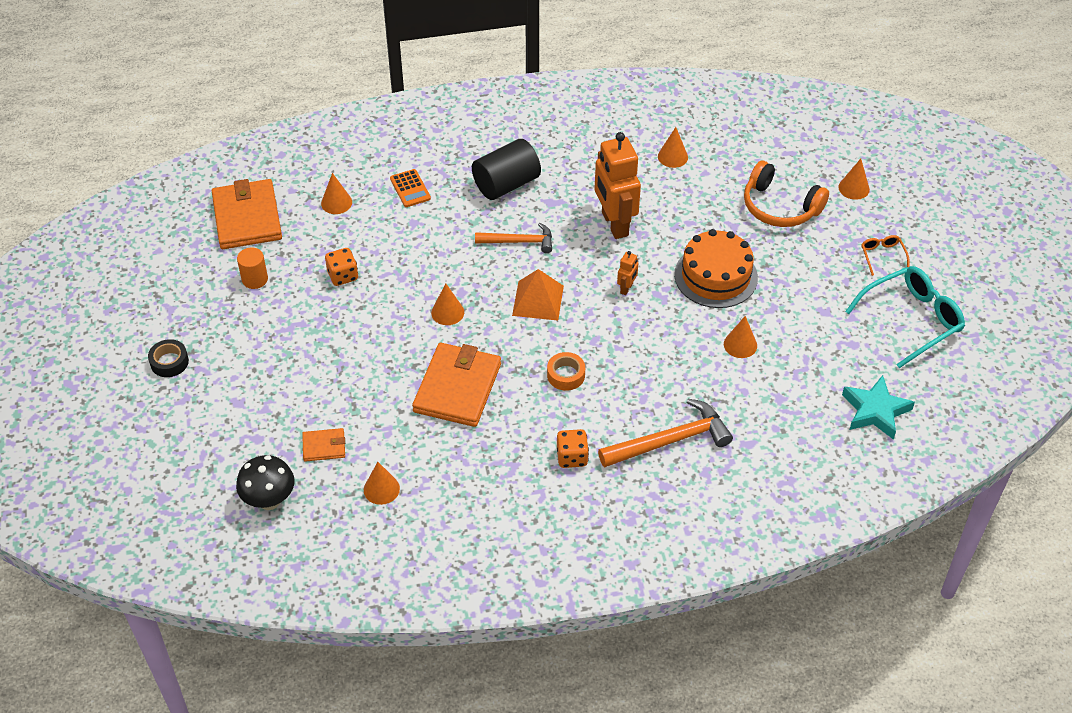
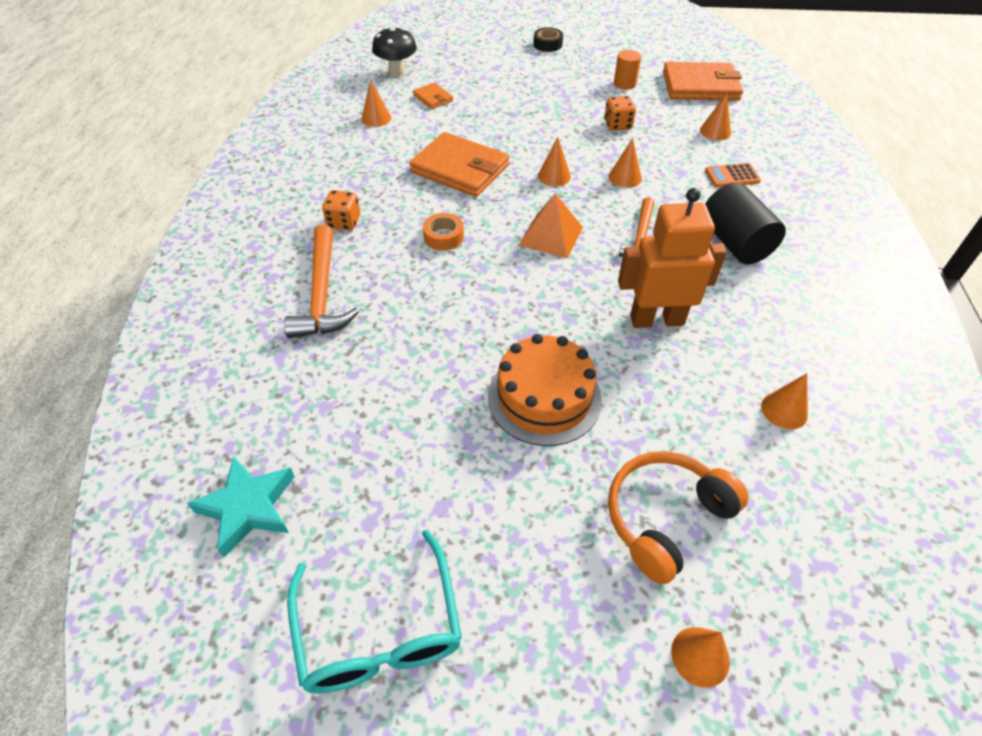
camera: 105 degrees right, 0 degrees up
(324, 446) = (433, 98): orange wallet -> orange wallet turned 45 degrees counterclockwise
(626, 288) = (548, 307): orange robot -> none
(740, 344) = (423, 390): orange cone -> orange cone (625, 177)
(882, 255) = (529, 640): orange glasses -> none

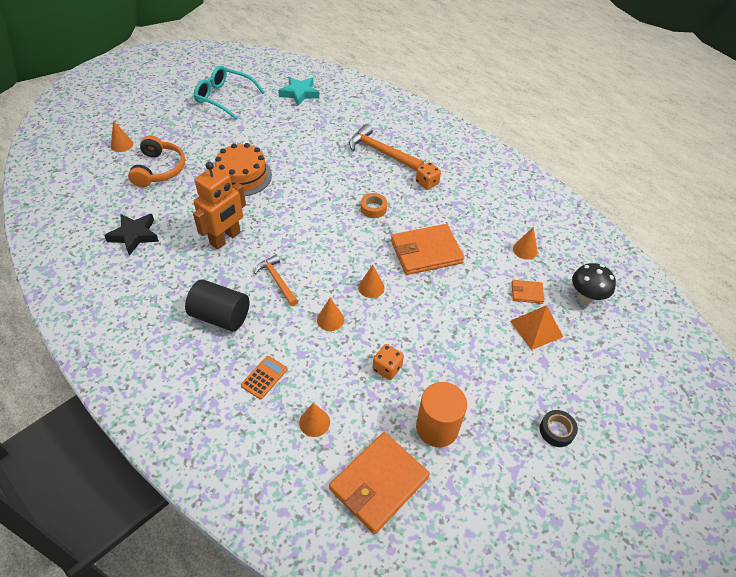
camera: 130 degrees right, 0 degrees up
(551, 236) = (324, 247): orange pyramid -> orange pyramid (536, 328)
(624, 84) = (437, 427): orange cylinder -> orange cylinder, size x1.73
(784, 410) = (134, 235): orange cone -> black star

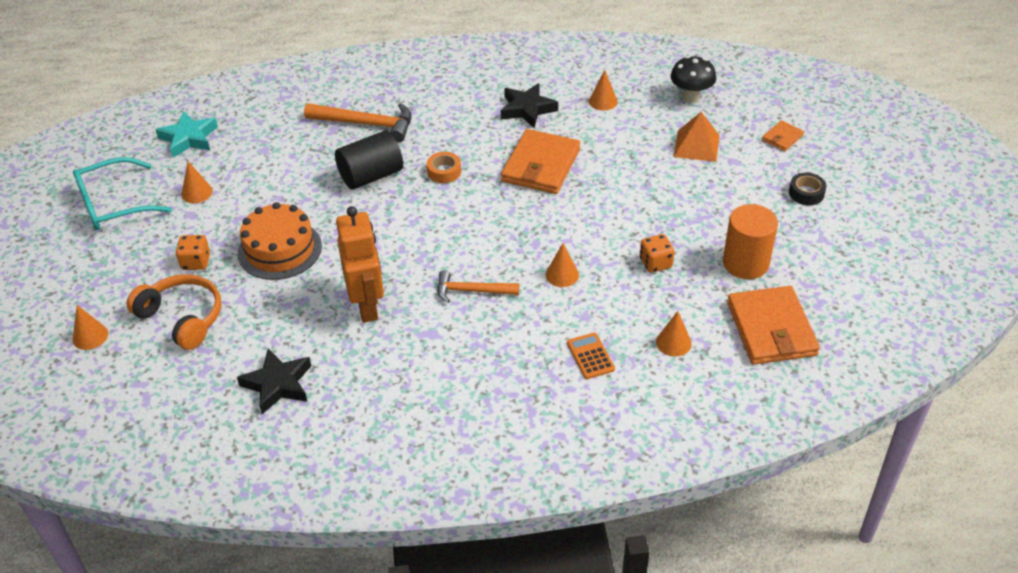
camera: 50 degrees left, 5 degrees down
(220, 316) = (479, 357): black cylinder -> black cylinder (371, 176)
(371, 287) = (549, 226): orange cone -> orange cone (197, 192)
(381, 152) = (366, 124): orange hammer -> orange hammer turned 150 degrees counterclockwise
(427, 183) = (449, 116): orange dice -> orange dice (196, 262)
(473, 215) = (527, 109): none -> black star
(526, 293) = (653, 129): orange wallet -> orange wallet (782, 138)

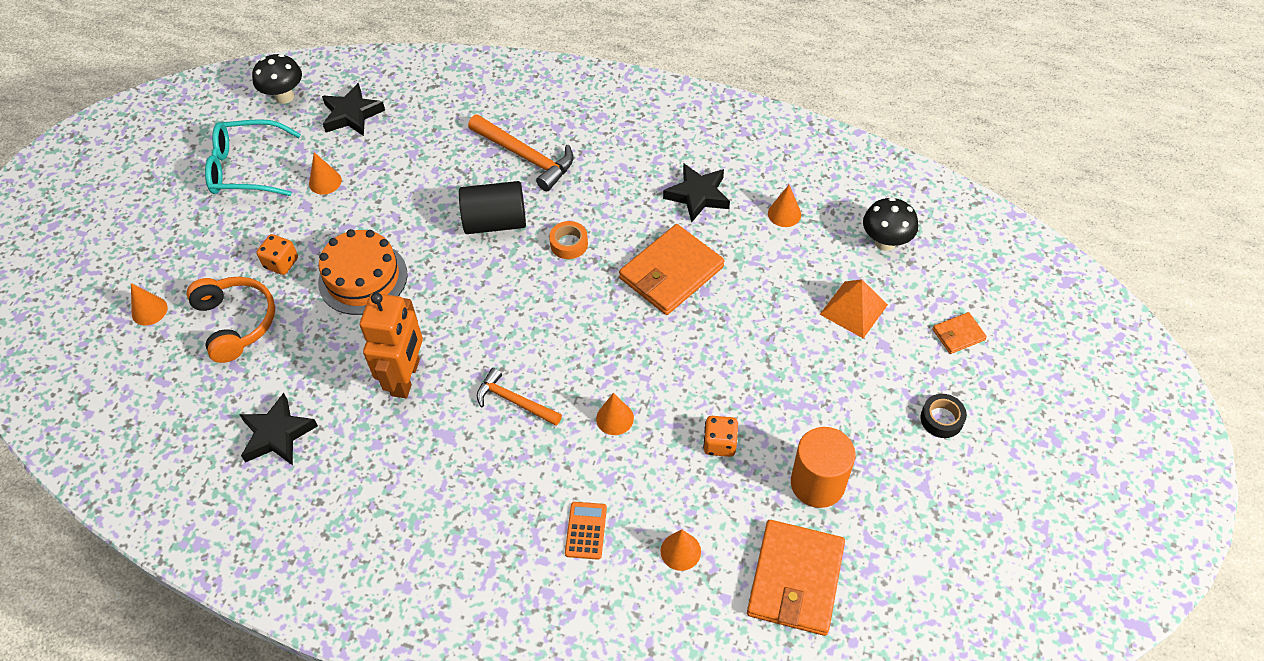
camera: 25 degrees right, 10 degrees up
(115, 143) = (284, 97): none -> black mushroom
(189, 138) = (352, 115): turquoise star -> black star

